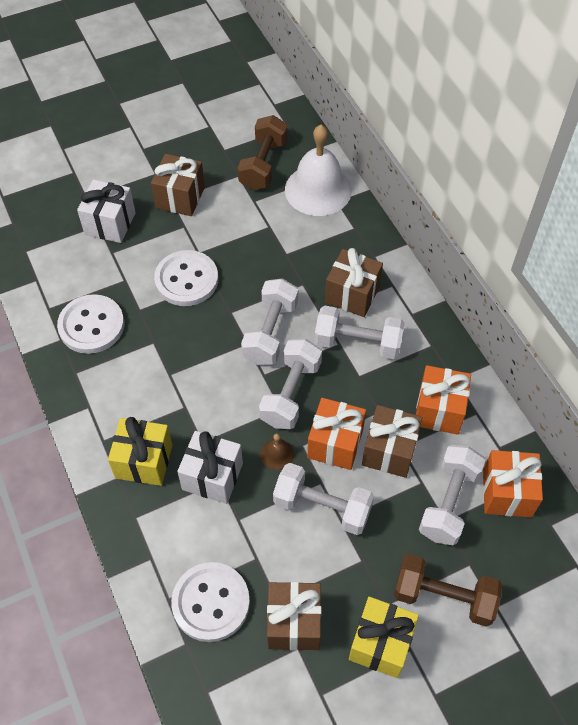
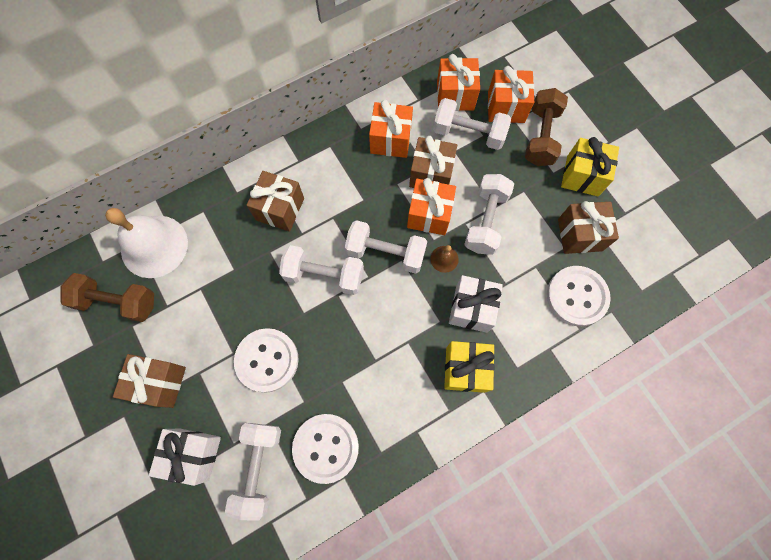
camera: 95 degrees left, 15 degrees up
(358, 343) = (331, 202): white dumbbell -> white dumbbell (259, 467)
(490, 556) = (506, 107): none -> orange gift

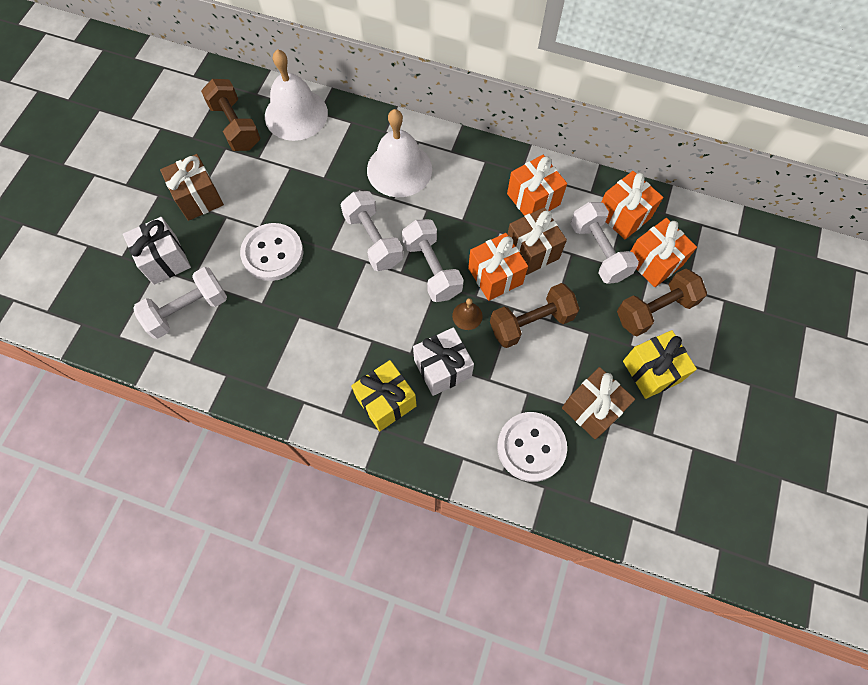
camera: 50 degrees right, 5 degrees down
(280, 209) = (399, 169): brown gift -> white bell
(326, 447) = (238, 345): white button -> none
(485, 221) = (531, 323): white dumbbell -> brown dumbbell

